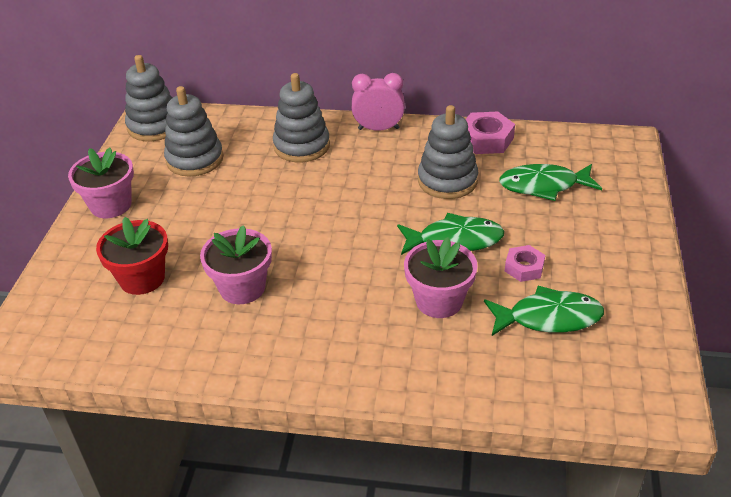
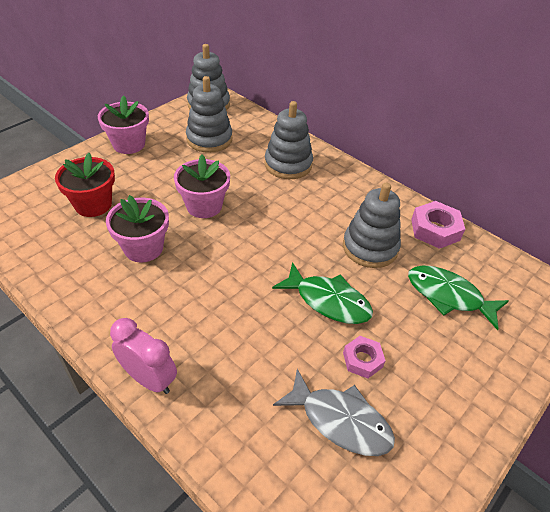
camera: 30 degrees right, 5 degrees up
(378, 129) = (356, 179): pink clock -> pink clock (149, 379)
(439, 301) = (266, 345): pink flower pot -> pink flower pot (204, 206)
(549, 318) = (340, 420): green fish -> grey fish

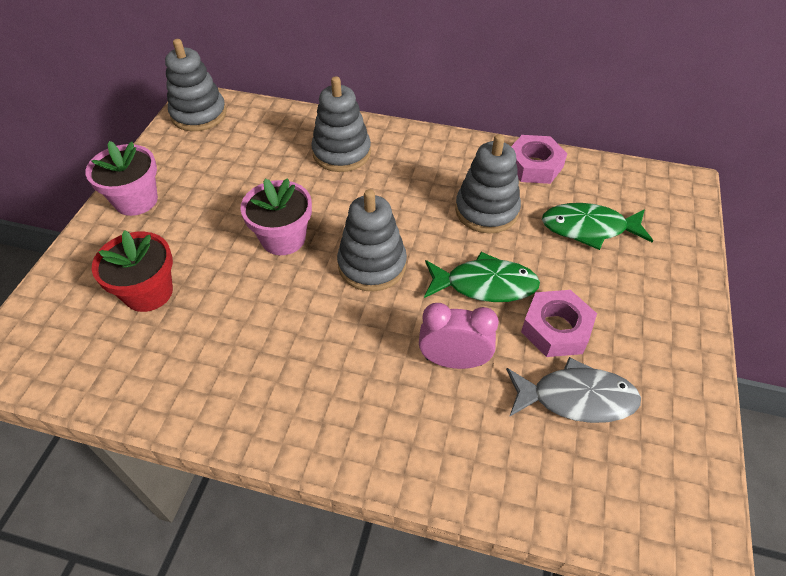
camera: 25 degrees left, 5 degrees up
(143, 248) = (249, 317): pink flower pot -> none
(149, 379) = (365, 456): pink clock -> pink clock (453, 361)
(209, 139) = (231, 157): grey stacking toy -> grey stacking toy (372, 265)
(362, 360) = (556, 329): pink nut -> pink nut, size x1.58

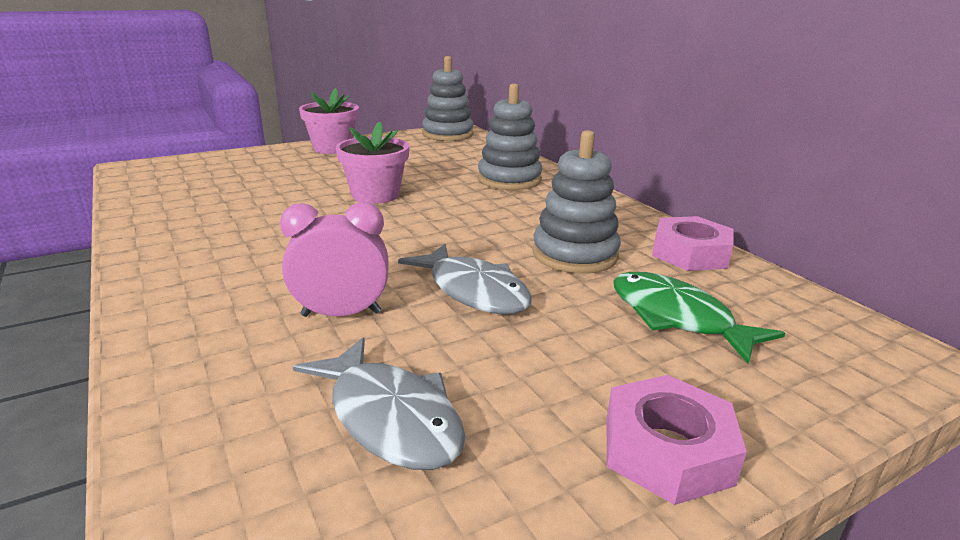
camera: 45 degrees right, 25 degrees down
(148, 292) = (250, 179): red flower pot -> none
(372, 265) = (405, 233): grey stacking toy -> none
(453, 361) = (341, 314): pink clock -> pink clock turned 60 degrees counterclockwise
(485, 285) = (474, 291): green fish -> grey fish
(556, 329) = (482, 357): pink nut -> pink nut (666, 450)

